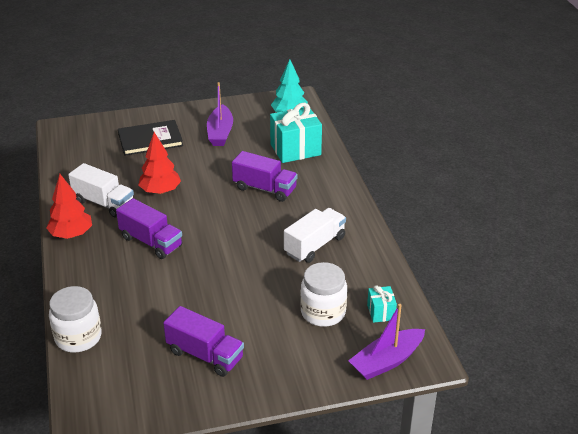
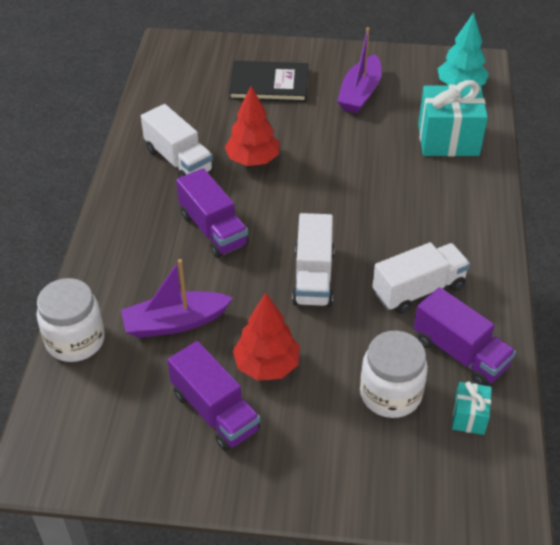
camera: 20 degrees right, 10 degrees up
(71, 234) = (124, 195): red tree -> red tree (267, 365)
(238, 255) = (313, 277): none -> white truck
(264, 189) = (385, 188): purple truck -> purple truck (460, 353)
(387, 361) = (448, 495): purple boat -> purple boat (175, 322)

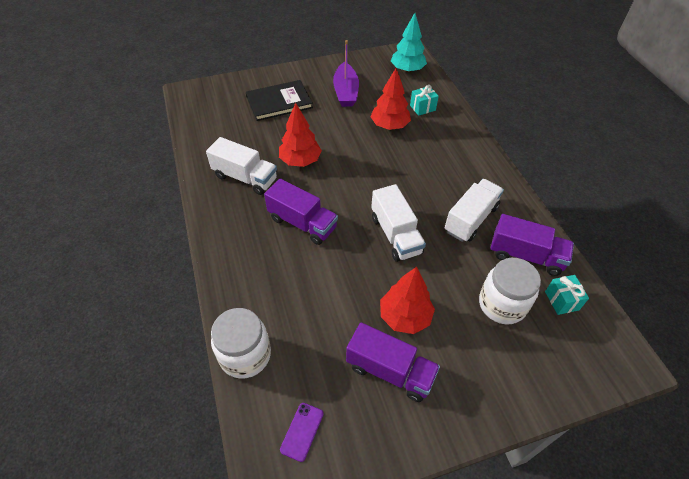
camera: 25 degrees left, 5 degrees up
(90, 431) = (302, 431): none -> purple phone
(175, 322) = (317, 308): purple boat -> none
(389, 150) = (389, 126): none -> red tree
(448, 140) = (422, 108): turquoise gift -> turquoise gift, size x0.50

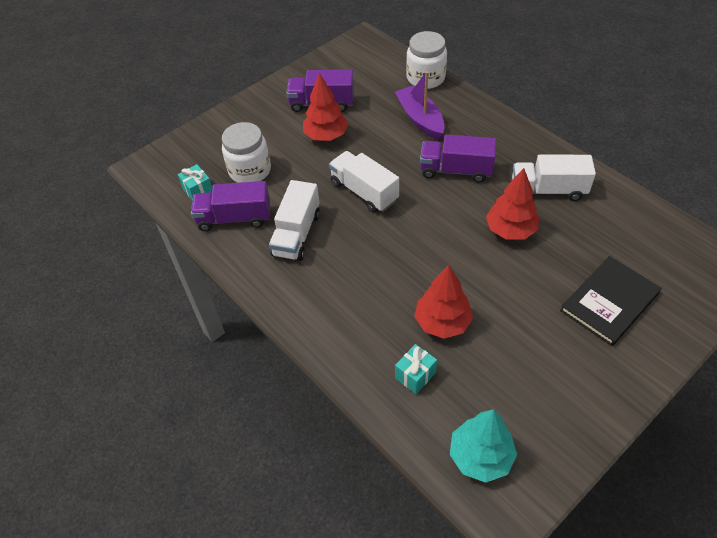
camera: 160 degrees right, 0 degrees up
(302, 431) = (361, 61): purple phone -> none
(346, 92) = (539, 360): purple boat -> purple boat (420, 119)

